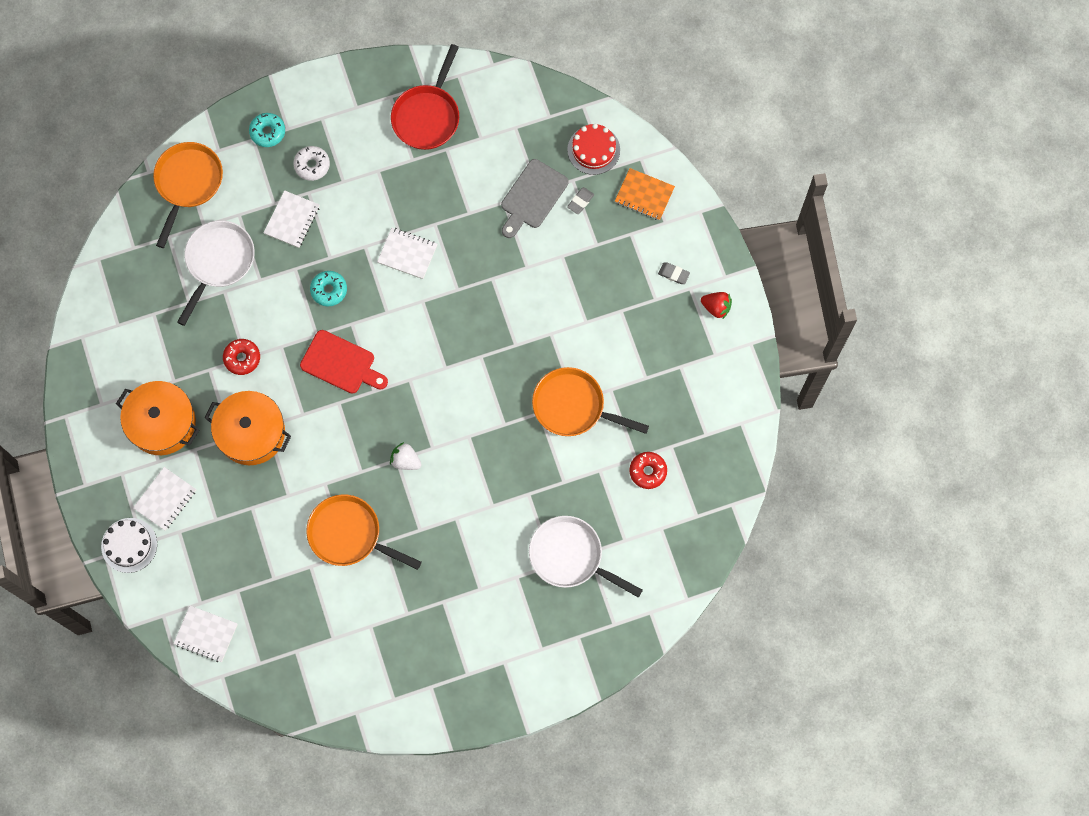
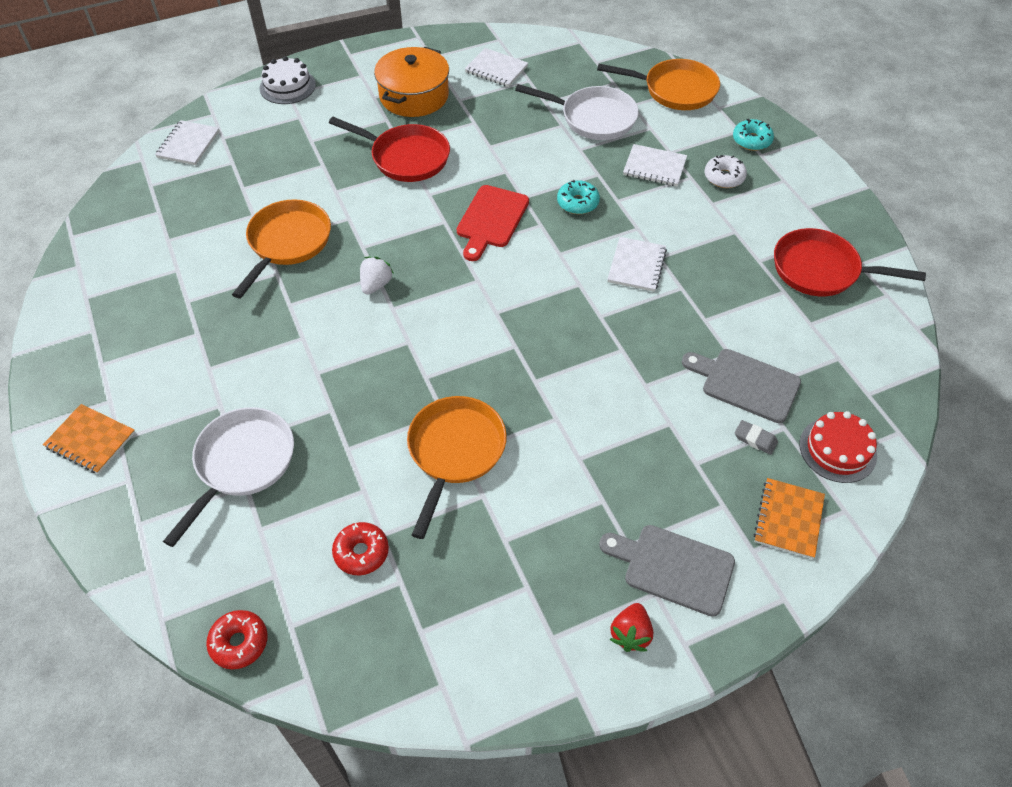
camera: 85 degrees right, 20 degrees down
(165, 499) = (333, 105): white notebook -> white notebook (496, 69)
(242, 358) = (488, 144): red donut -> red donut (239, 642)
(251, 433) = (406, 157): orange pot -> red pan
(540, 670) = (90, 440): none -> orange notebook
(673, 274) = (673, 568): grey eraser -> grey cutting board

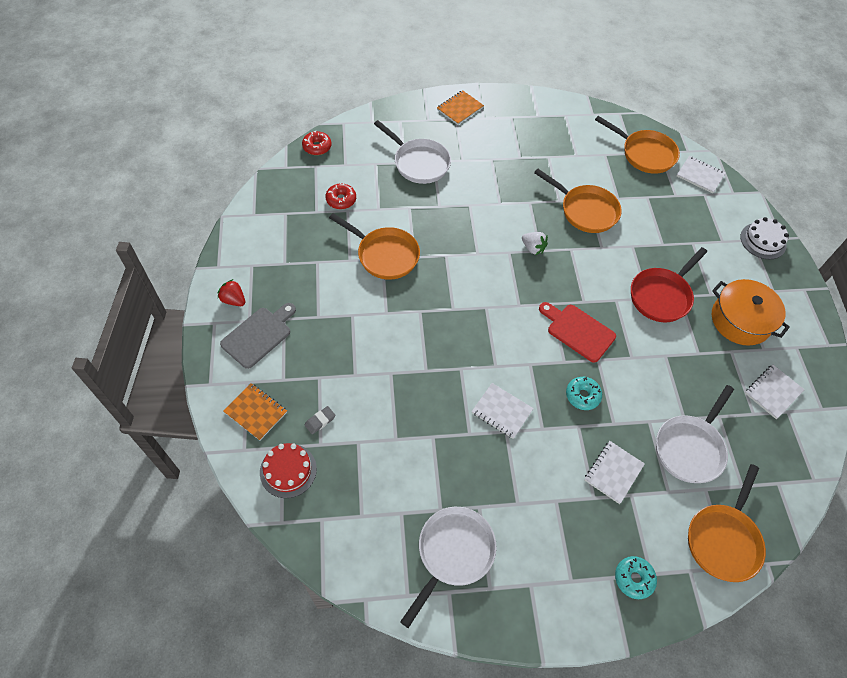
camera: 105 degrees right, 5 degrees up
(157, 199) = (645, 154): none -> orange pan
(724, 177) = (587, 527): white donut -> none
(746, 384) = (366, 437): grey cutting board -> none
(821, 270) = (453, 553): red pan -> white pan

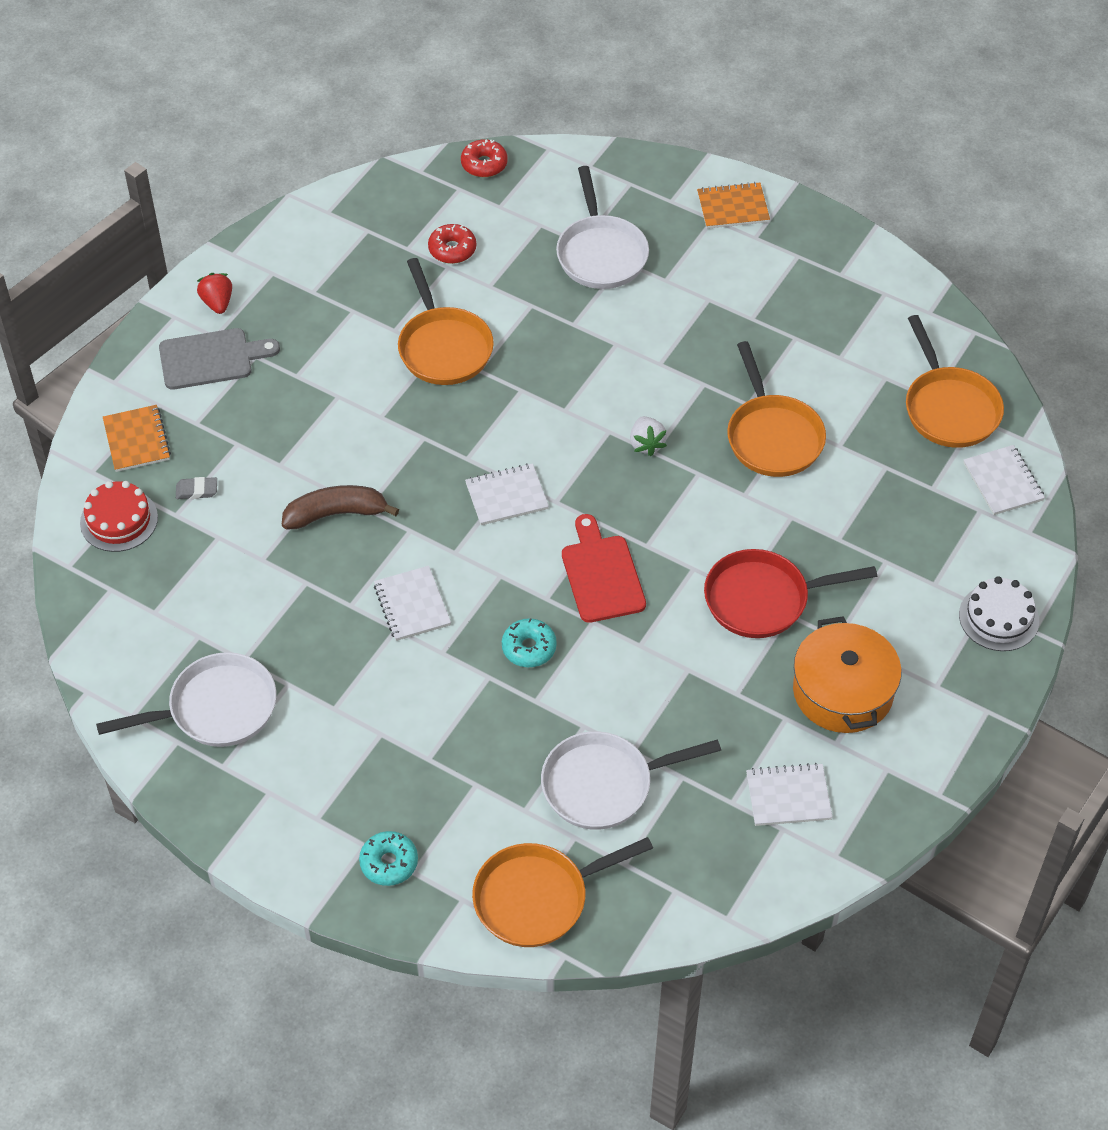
camera: 40 degrees right, 5 degrees down
(413, 384) = (336, 514): none -> brown banana
(613, 472) = (479, 749): white notebook -> white notebook (506, 496)

